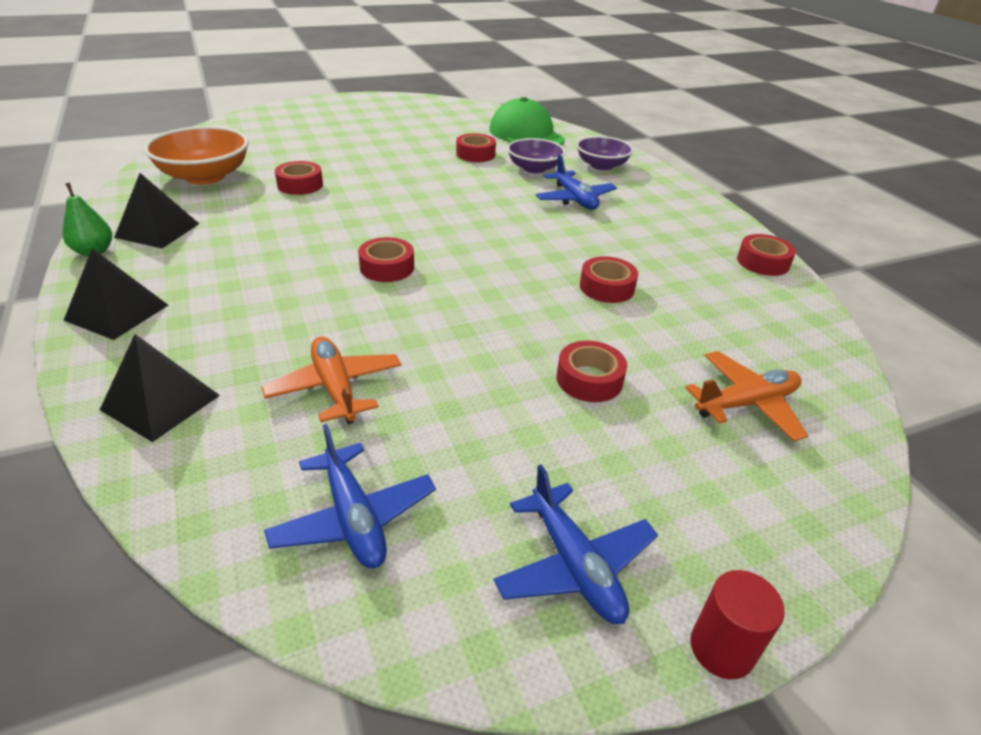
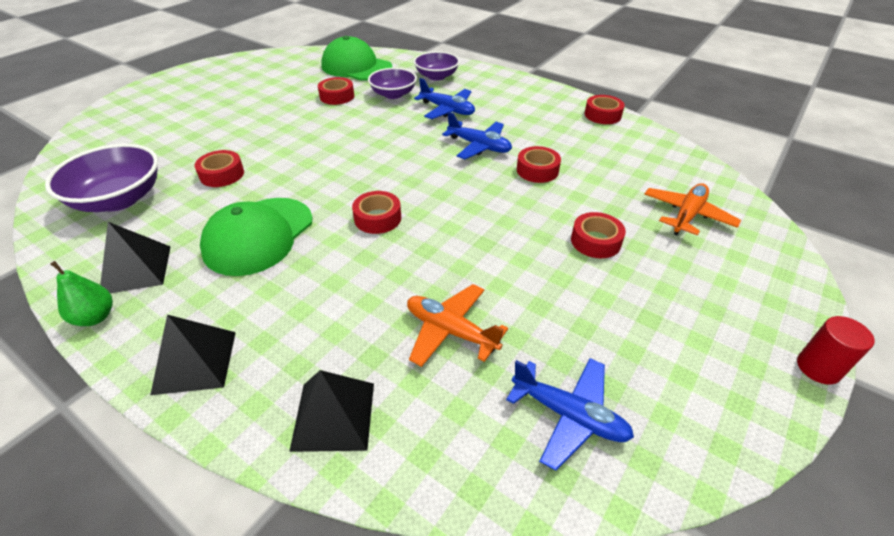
camera: 30 degrees left, 5 degrees up
(205, 176) = (119, 199): orange bowl -> purple bowl
(271, 242) = (259, 236): none -> green cap
(574, 565) = (712, 366): blue plane -> blue plane (479, 146)

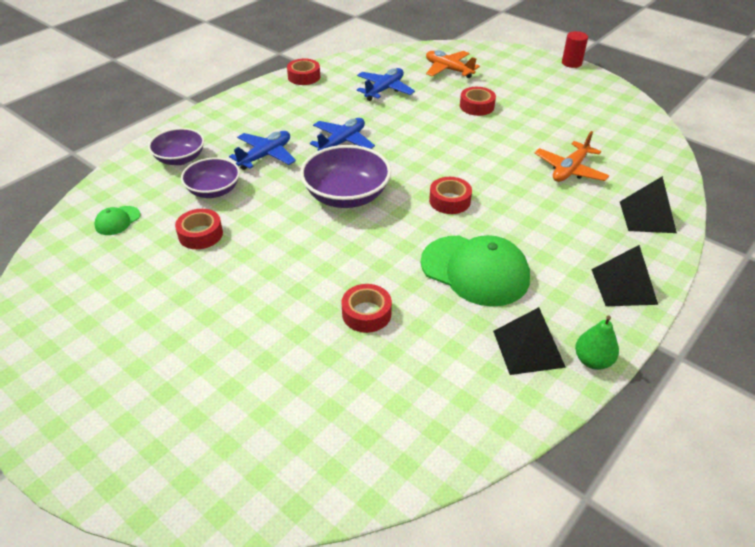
camera: 85 degrees left, 0 degrees up
(119, 199) = (409, 398): purple bowl -> purple bowl (346, 196)
(356, 67) = (117, 221): green cap -> green cap, size x0.45
(537, 170) = (386, 118): red tape -> none
(569, 415) = (621, 135): blue plane -> blue plane (384, 90)

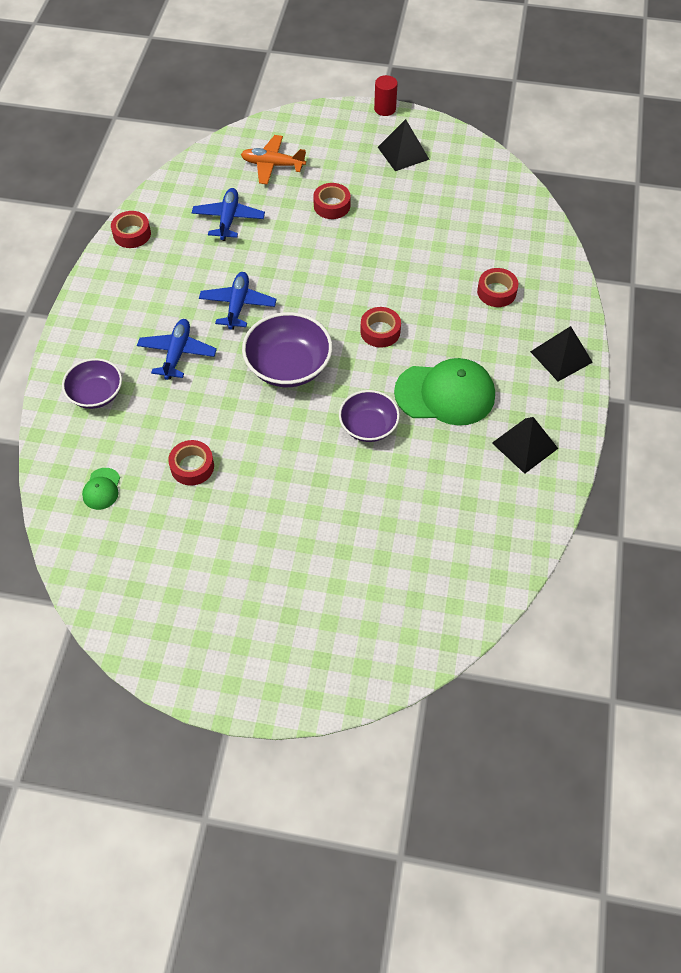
camera: 30 degrees left, 15 degrees up
(214, 190) = (162, 415): purple bowl -> purple bowl (368, 426)
(366, 313) = (389, 474): red tape -> red tape (496, 292)
(570, 170) = (458, 252): orange plane -> none
(592, 361) = (573, 434): green pear -> none
(647, 217) = (544, 278): black pyramid -> black pyramid (403, 153)

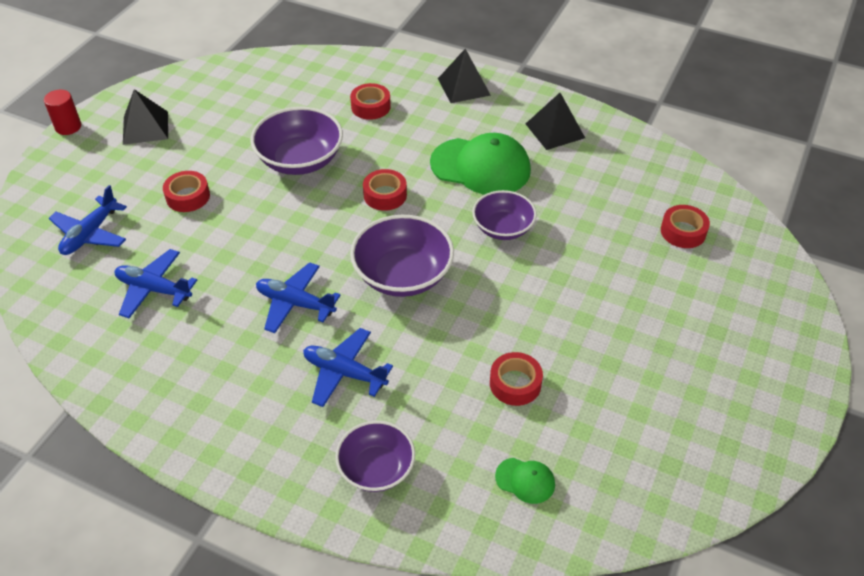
camera: 75 degrees left, 10 degrees down
(132, 234) = (120, 392): red tape -> red tape (683, 232)
(272, 165) = (90, 234): orange plane -> blue plane
(402, 262) = (300, 160): none -> purple bowl
(445, 394) = (481, 167): green cap -> green cap turned 90 degrees clockwise

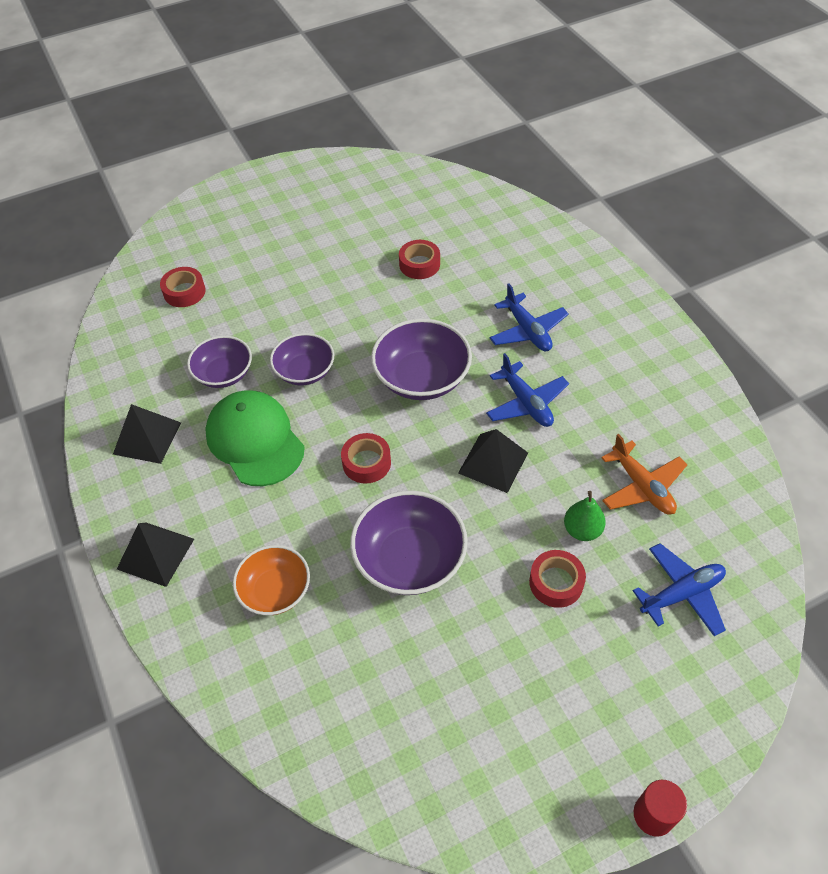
camera: 140 degrees left, 5 degrees up
(145, 127) = (551, 738): black pyramid -> black pyramid (493, 462)
(154, 289) = (642, 486): blue plane -> orange plane
(187, 236) = (582, 530): none -> green pear
(370, 107) = (275, 590): red tape -> orange bowl
(376, 468) = (551, 266): purple bowl -> purple bowl (224, 374)
(525, 480) = (467, 217): green cap -> none

